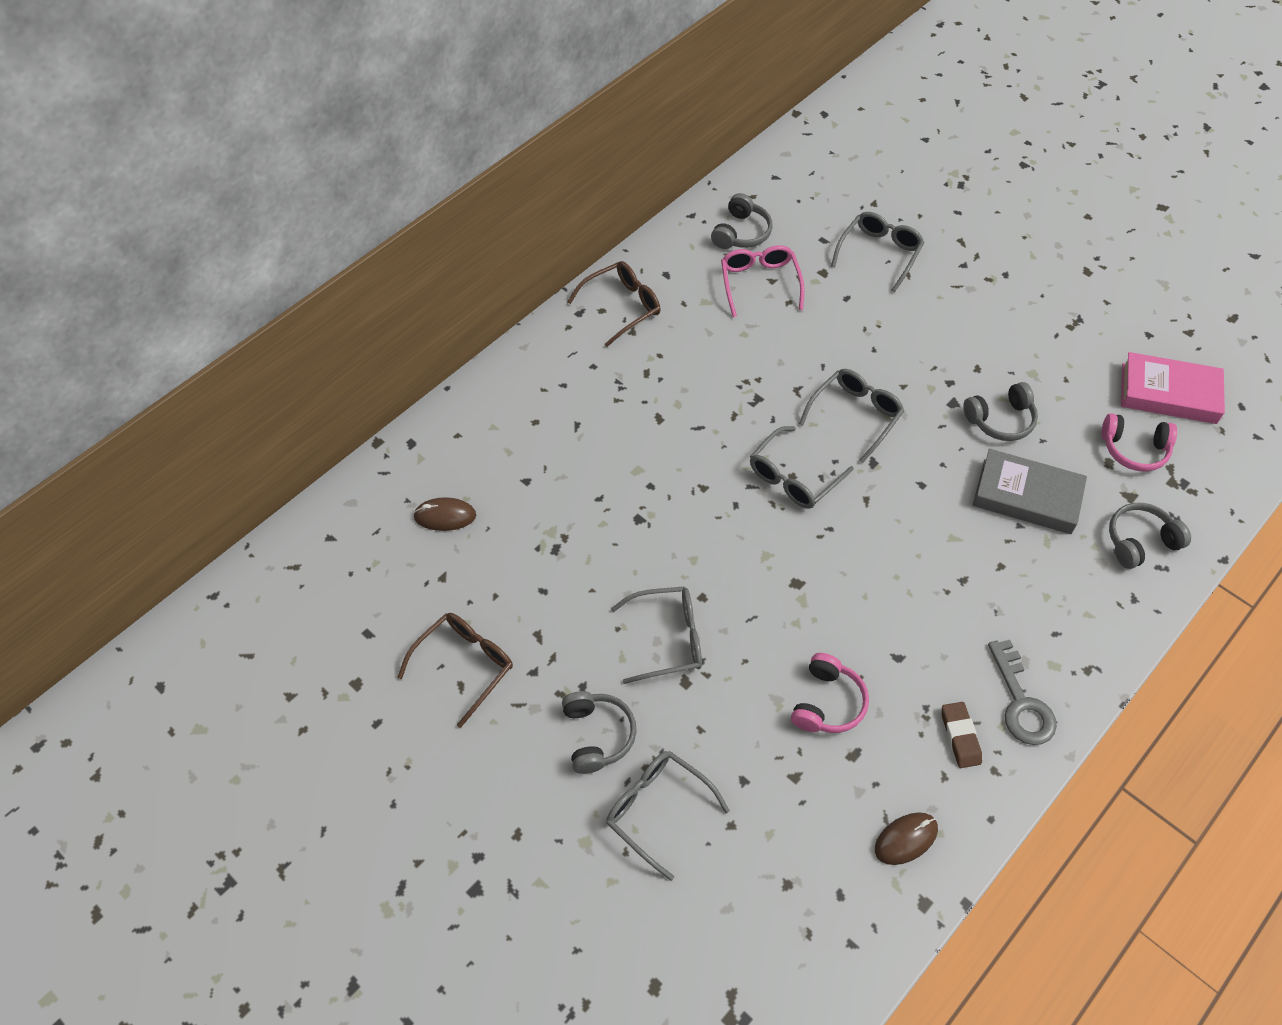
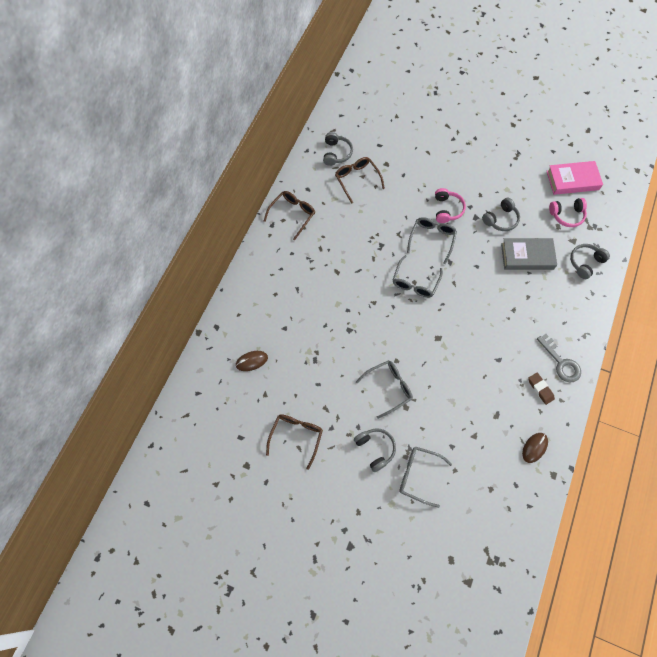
camera: 20 degrees left, 10 degrees up
(759, 283) = (357, 180): pink glasses -> brown glasses
(827, 703) = (475, 394): pink headphones -> pink headphones (447, 209)
(879, 253) = (410, 144): grey glasses -> none

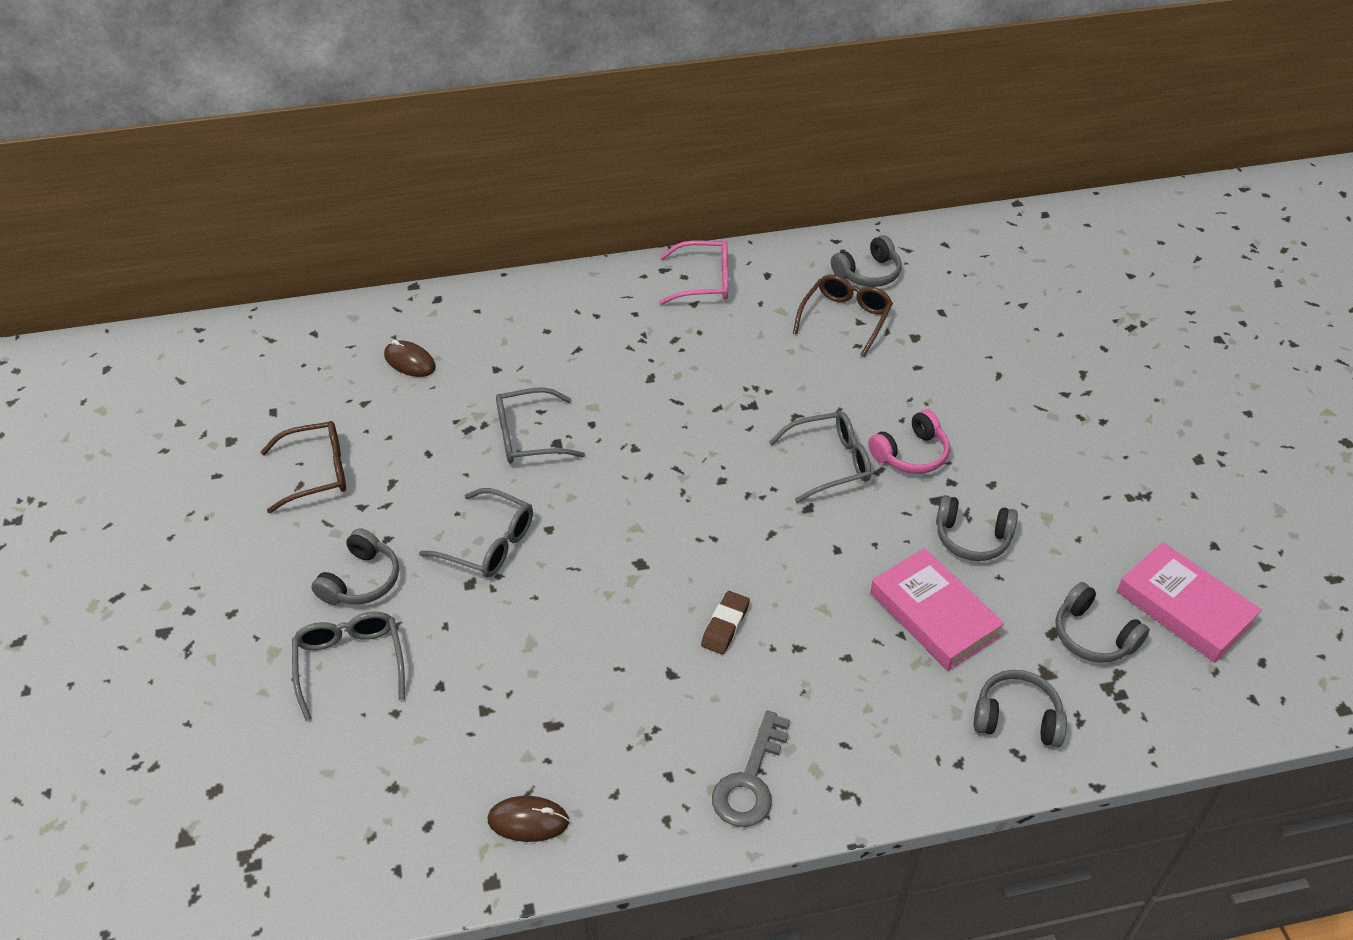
camera: 55 degrees right, 20 degrees down
(292, 214) = (704, 281): brown glasses -> pink glasses
(415, 282) = (722, 481): grey glasses -> grey glasses (528, 436)
(527, 256) = (933, 615): grey book -> pink book
(540, 389) = (663, 772): brown eraser -> brown eraser (725, 626)
(567, 215) = (1093, 636): pink headphones -> grey headphones

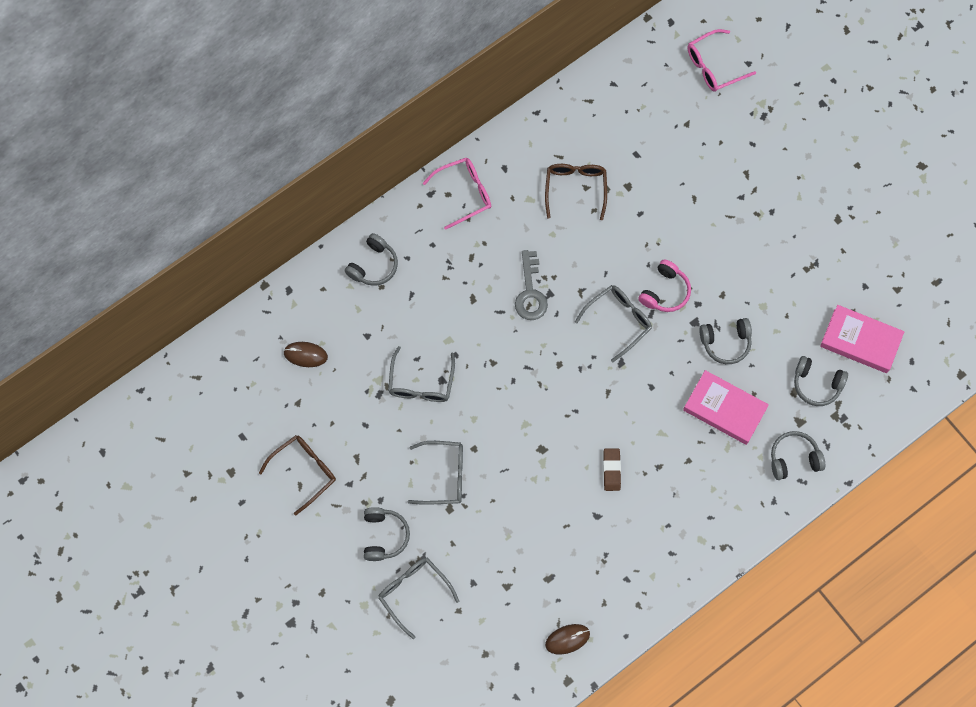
camera: 25 degrees left, 25 degrees up
(528, 436) = (421, 383): grey glasses -> grey glasses turned 45 degrees counterclockwise
(750, 780) = (670, 562): grey key -> grey key (530, 292)
(868, 273) = (572, 137): grey headphones -> grey headphones (373, 265)
(1083, 265) = (714, 66): none -> pink glasses

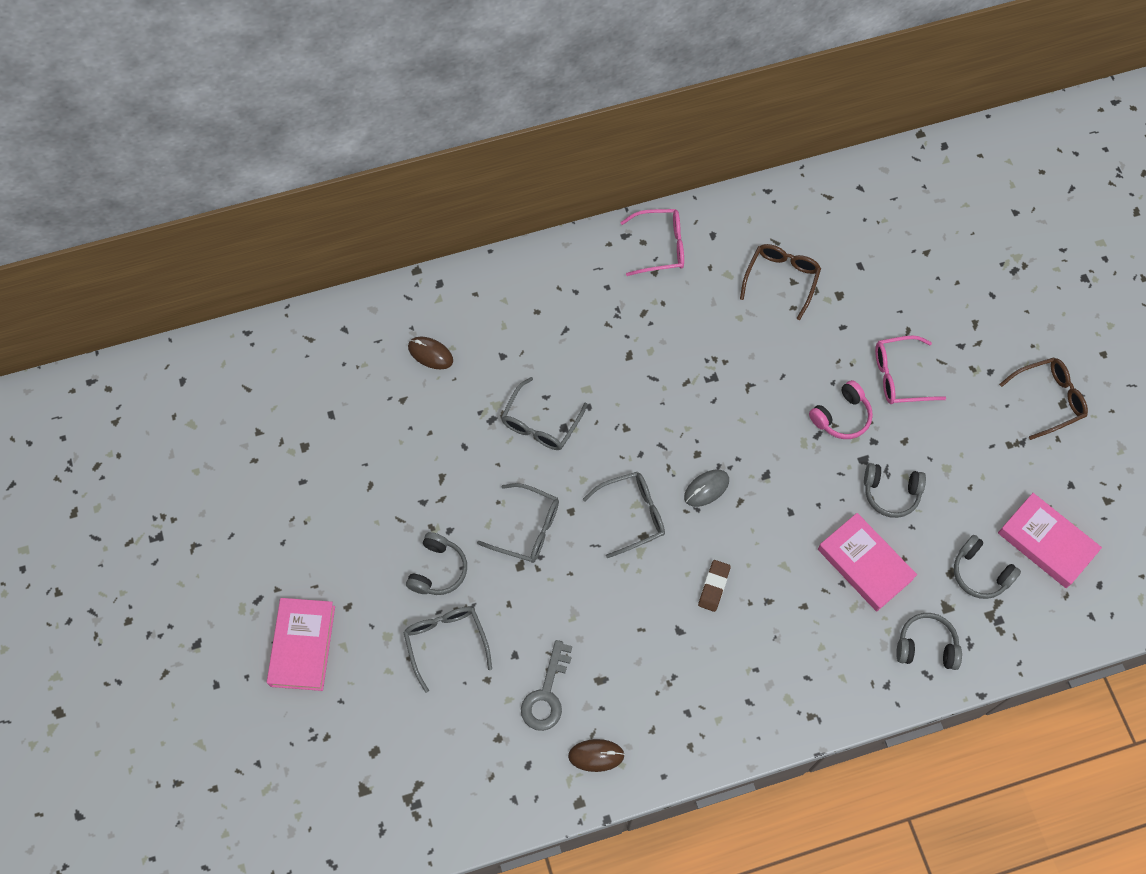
camera: 20 degrees right, 5 degrees down
(298, 638) = (302, 646): none -> pink book
(304, 471) = (381, 472): brown glasses -> brown glasses (1048, 399)
(373, 265) = (537, 287): grey headphones -> none
(530, 292) = (693, 369): grey key -> grey key (546, 694)
(577, 391) = (706, 489): none -> grey mouse
(618, 321) = (779, 430): grey glasses -> grey glasses (632, 515)
(714, 66) = (976, 204): pink glasses -> pink glasses (899, 376)

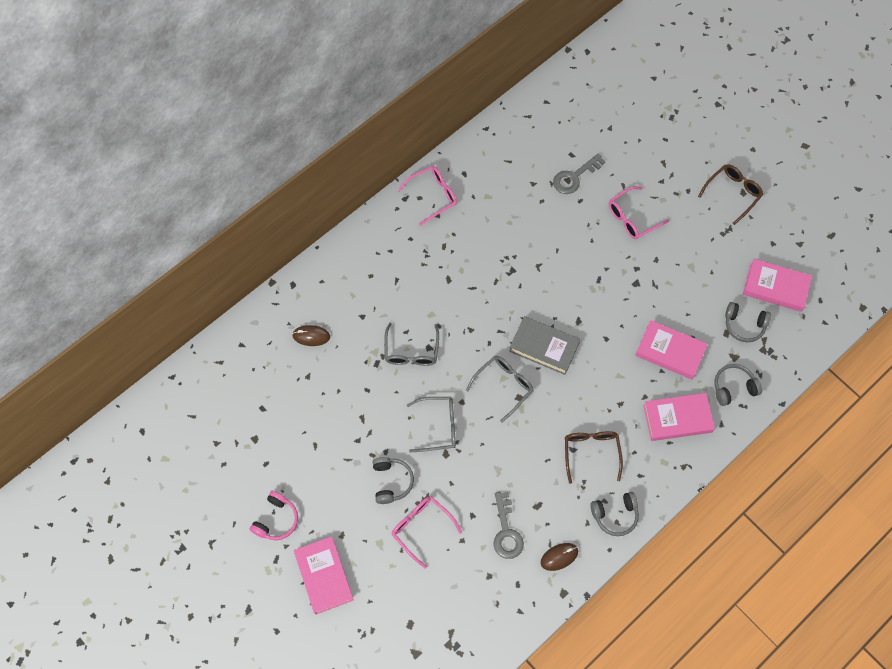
camera: 25 degrees left, 0 degrees up
(446, 642) = (421, 528): grey glasses -> pink glasses
(706, 489) = (544, 347): grey mouse -> grey book
(714, 587) = (581, 410): brown eraser -> none
(781, 279) = (524, 185): brown glasses -> brown glasses (591, 453)
(832, 652) = (677, 419): none -> pink book
(841, 416) = (608, 261): pink headphones -> pink headphones (276, 520)
(850, 295) = (574, 177): none -> grey key
(891, 493) = (664, 298): grey headphones -> grey headphones (615, 515)

